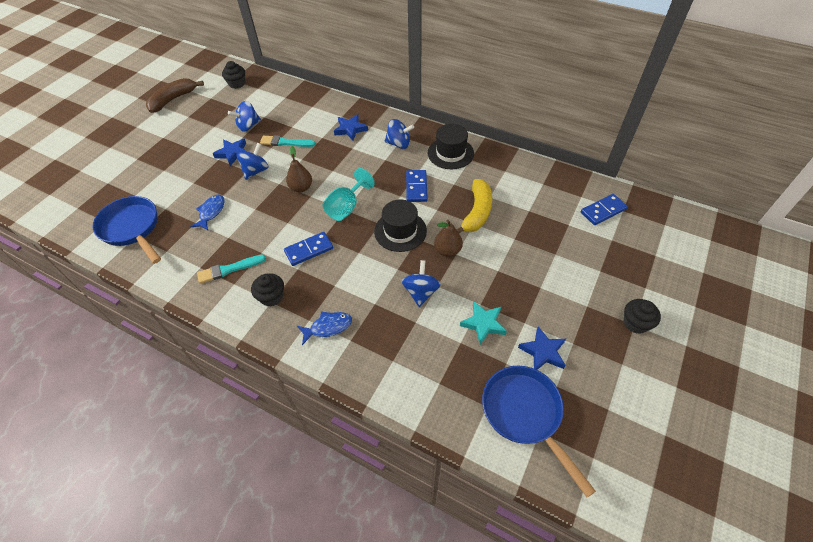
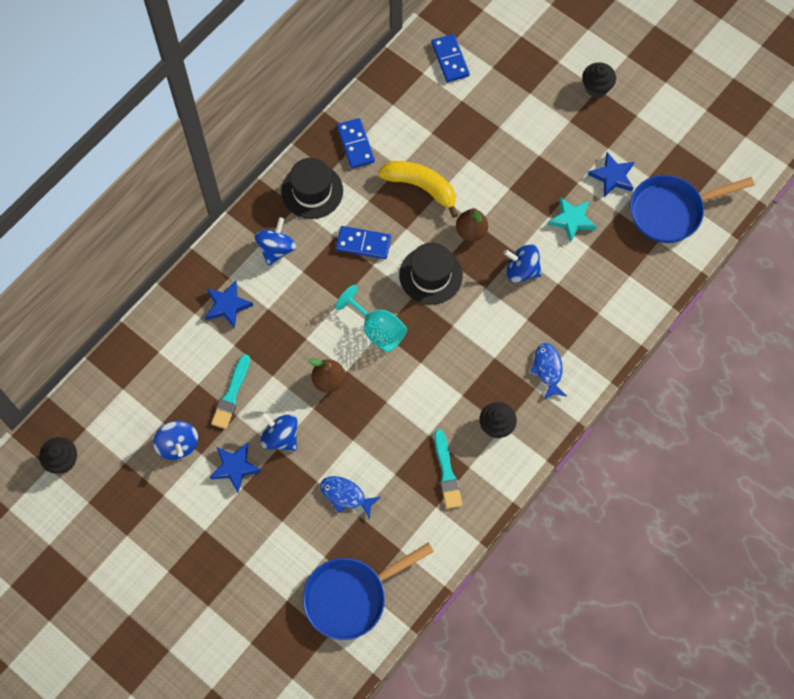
camera: 80 degrees left, 15 degrees up
(173, 99) = (74, 561): brown banana -> none
(309, 250) = (437, 380): blue domino -> blue domino (355, 144)

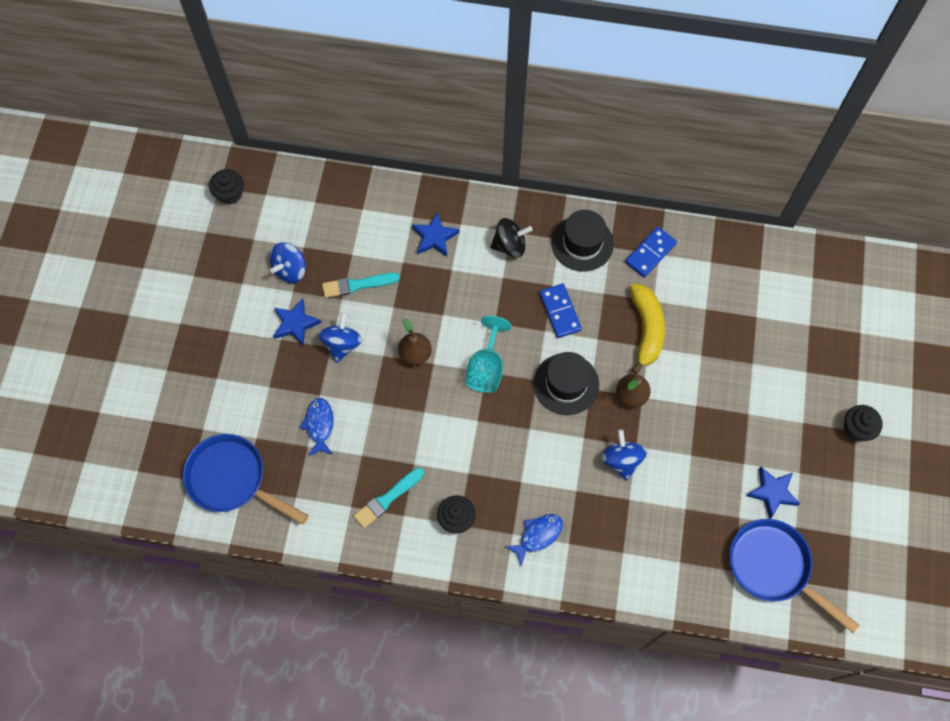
camera: 60 degrees right, 0 degrees up
(276, 249) = (510, 245): blue spinning top -> black spinning top
(450, 59) = (790, 284): blue domino -> none
(572, 220) = (702, 479): turquoise star -> none

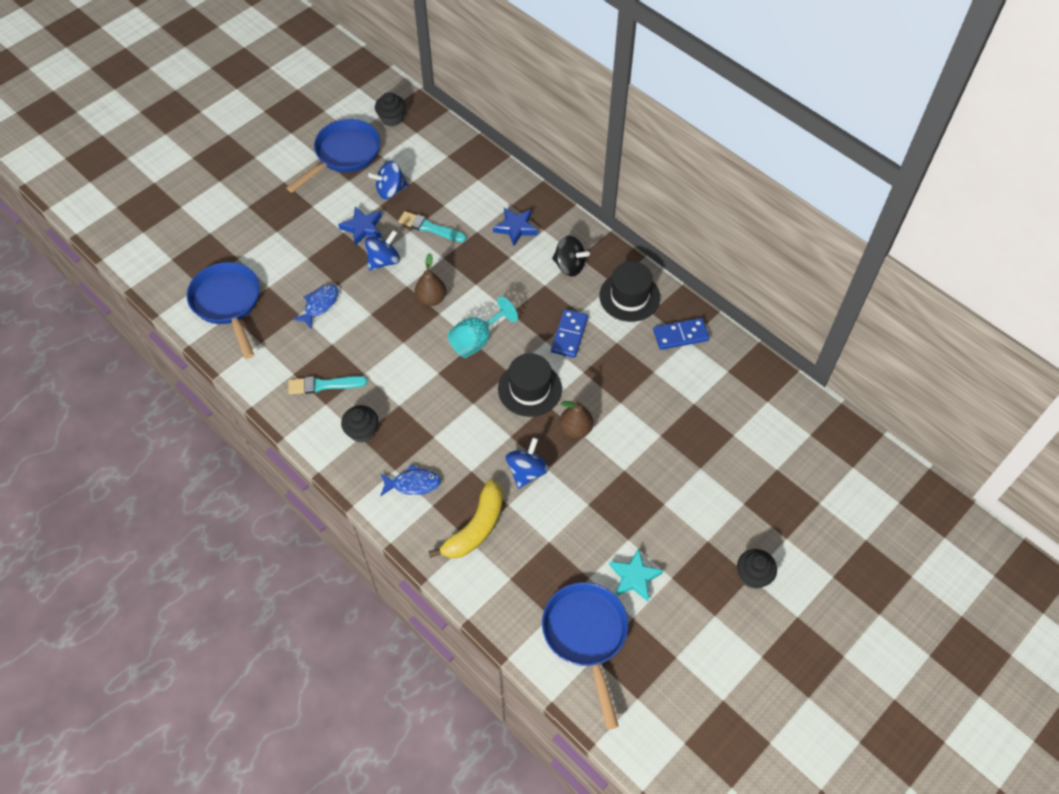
camera: 35 degrees right, 10 degrees down
(215, 260) = (344, 155): none -> blue pan
(646, 329) = (629, 389): yellow banana -> yellow banana (475, 528)
(772, 492) = (634, 577): blue star -> turquoise star

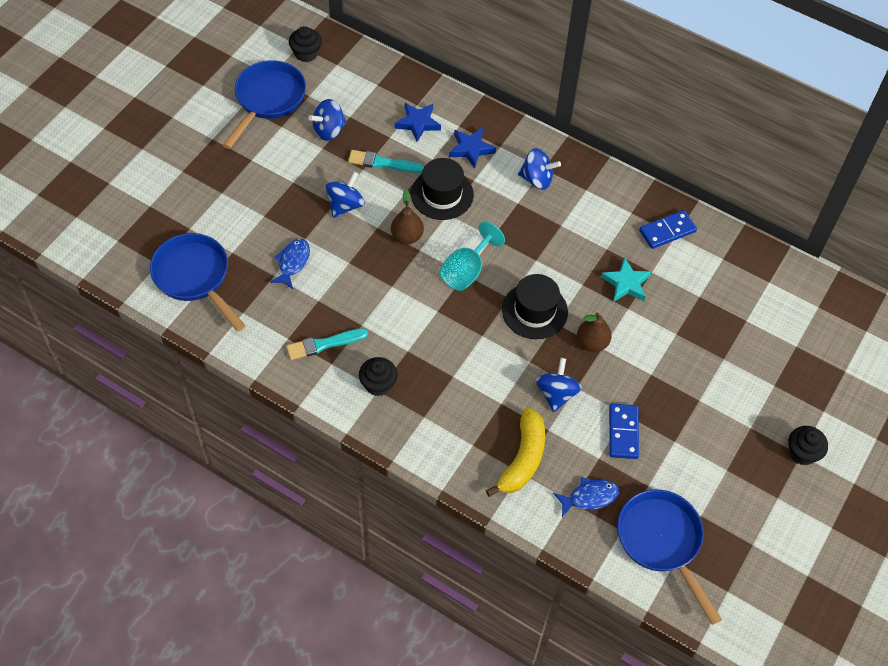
camera: 15 degrees left, 0 degrees up
(362, 228) = (312, 174): blue star -> blue star (418, 123)
(413, 484) = (446, 427): blue fish -> blue fish (589, 497)
(569, 266) = (537, 179): black spinning top -> blue spinning top
(569, 335) = (558, 249): blue domino -> blue domino (623, 432)
(629, 297) = (606, 200): black hat -> black hat (442, 194)
(634, 577) = (691, 476): turquoise star -> turquoise star (626, 283)

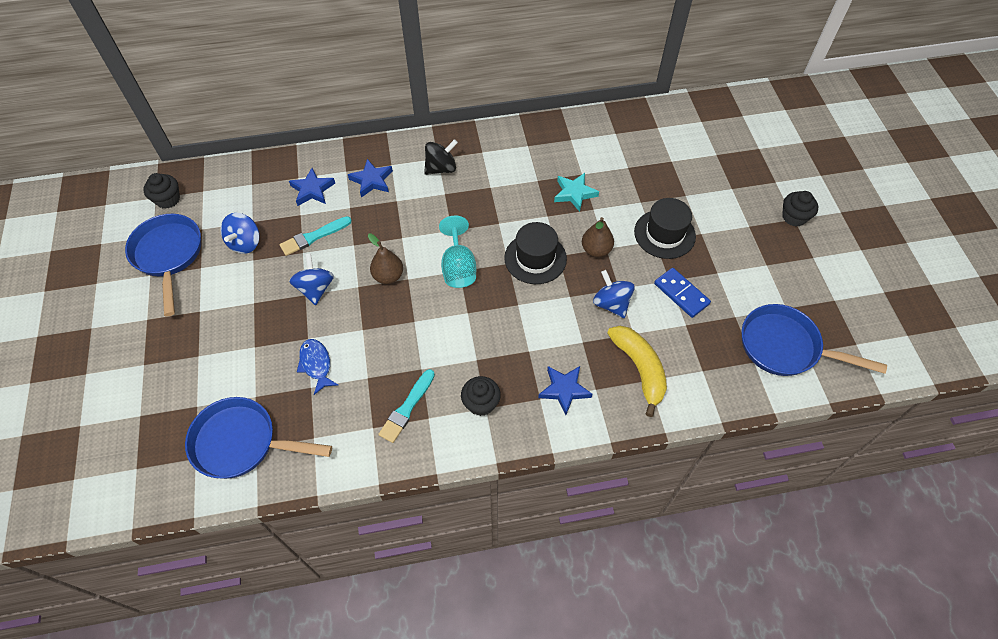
camera: 40 degrees left, 0 degrees up
(442, 194) = (383, 227): black hat -> black hat (664, 234)
(449, 425) = (564, 390): none -> blue star
(537, 179) = (441, 168): blue spinning top -> black spinning top
(589, 497) = (710, 357): blue fish -> none
(667, 231) = (563, 141): blue domino -> none

